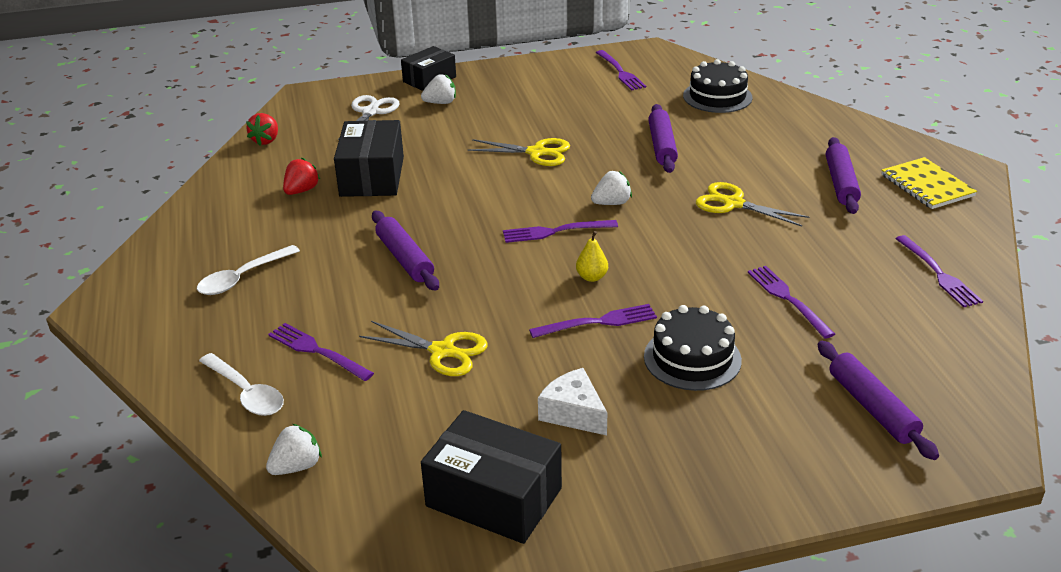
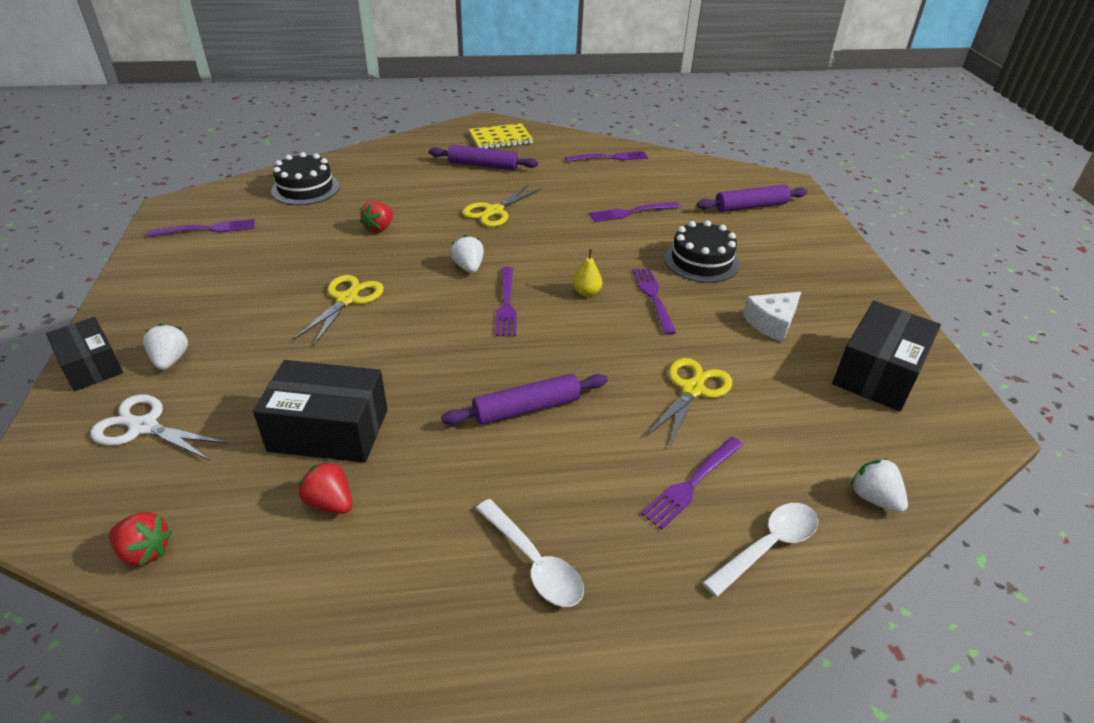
camera: 85 degrees left, 5 degrees up
(662, 146) = (379, 228): purple rolling pin -> red strawberry

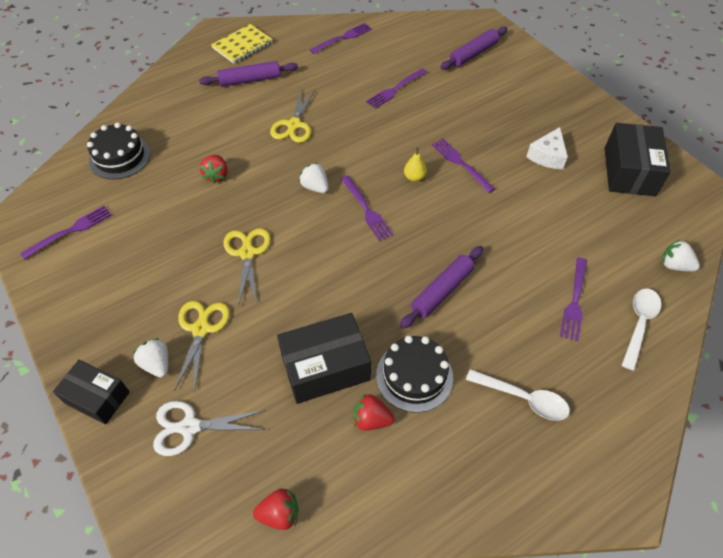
camera: 25 degrees left, 15 degrees up
(692, 390) = (532, 231): yellow scissors -> yellow scissors (201, 329)
(701, 261) = (472, 118): black cake -> black cake (414, 376)

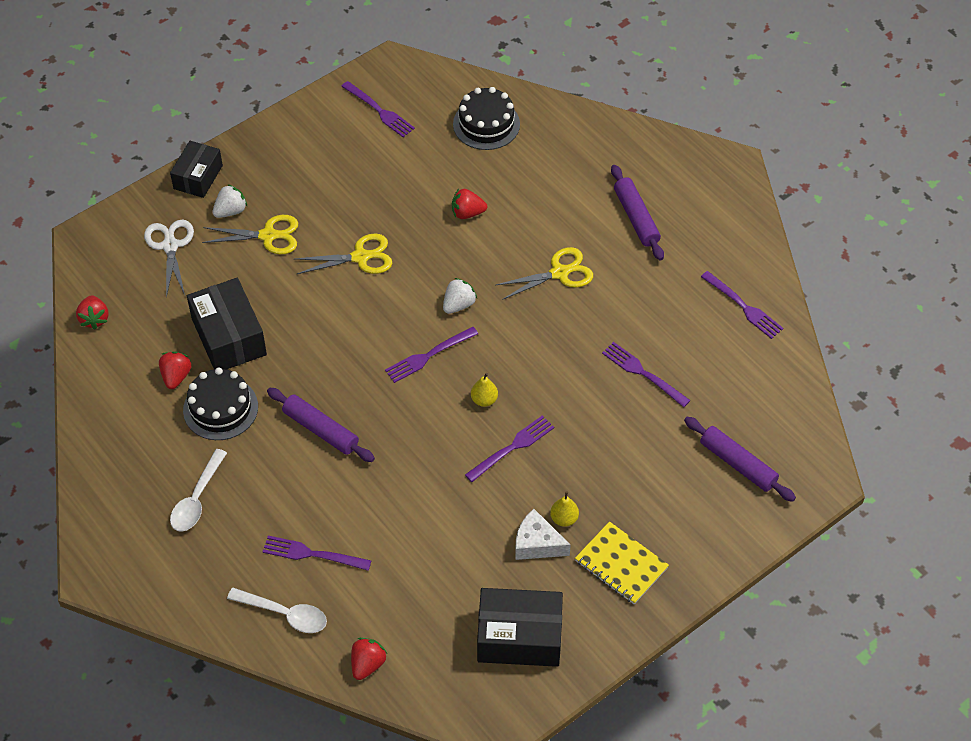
camera: 85 degrees right, 0 degrees up
(242, 45) = (705, 199): yellow notebook -> yellow notebook (621, 564)
(294, 125) = (559, 273): yellow scissors -> yellow scissors turned 150 degrees clockwise
(524, 140) = (564, 519): none -> yellow pear
(674, 265) = (367, 664): white strawberry -> red strawberry

